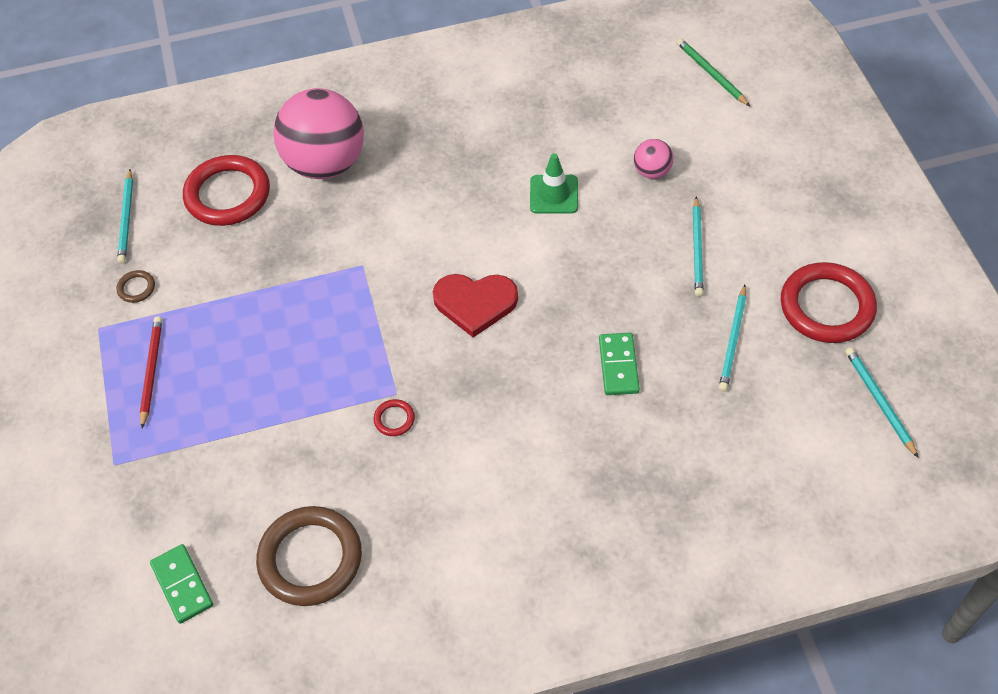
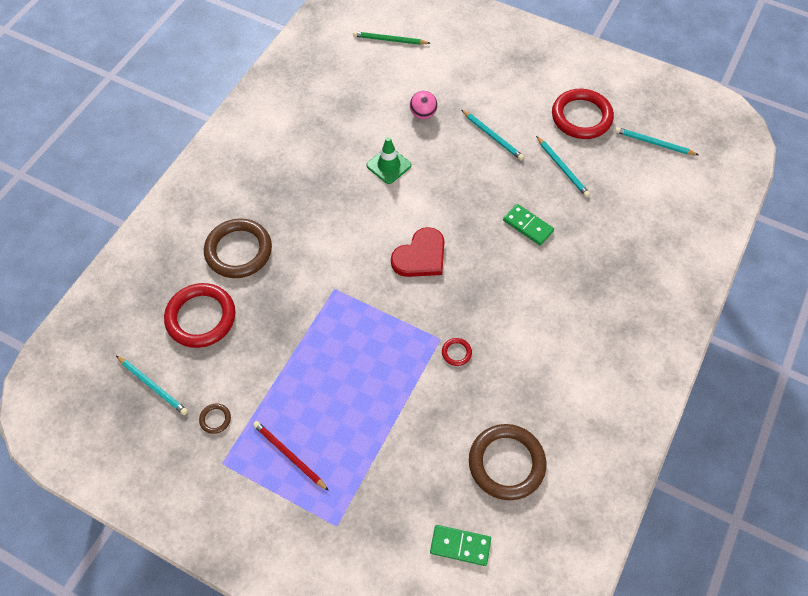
camera: 50 degrees left, 5 degrees up
(325, 163) = (238, 251): pink ball -> brown ring

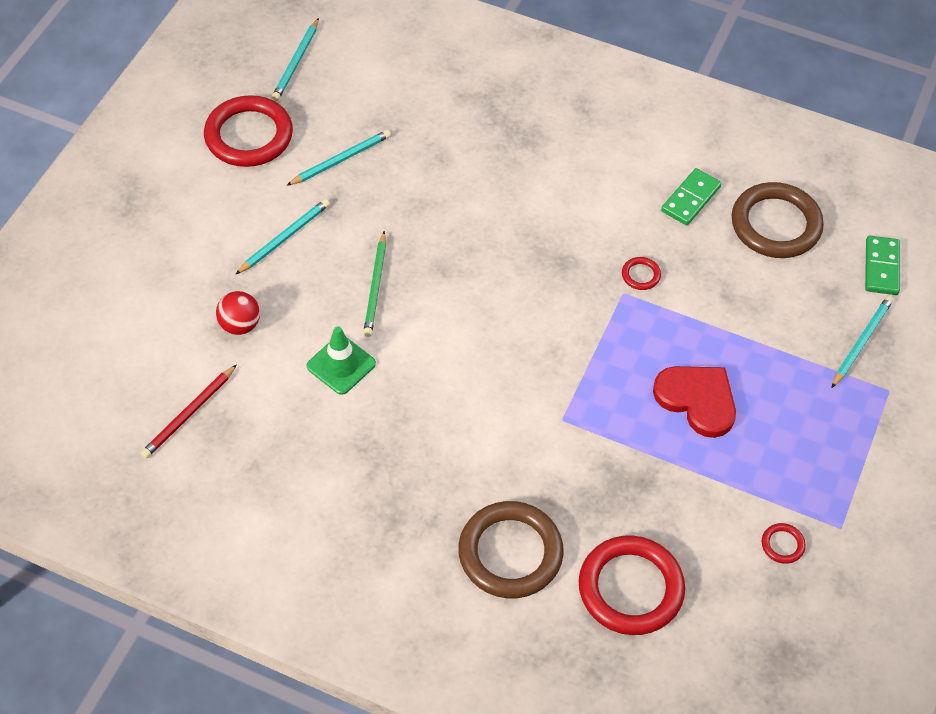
camera: 95 degrees left, 5 degrees down
(153, 386) = (749, 635): turquoise pencil -> turquoise pencil (861, 342)
(215, 419) = (782, 545): brown ring -> red ring
(289, 455) = (814, 450): red pencil -> red pencil (189, 414)
(389, 40) = (76, 377): green pencil -> green pencil (376, 287)
(420, 256) = (499, 319): red heart -> red heart (697, 400)
(423, 114) = (240, 325): pink ball -> red ball
(528, 226) = (440, 199): green domino -> green domino (691, 199)

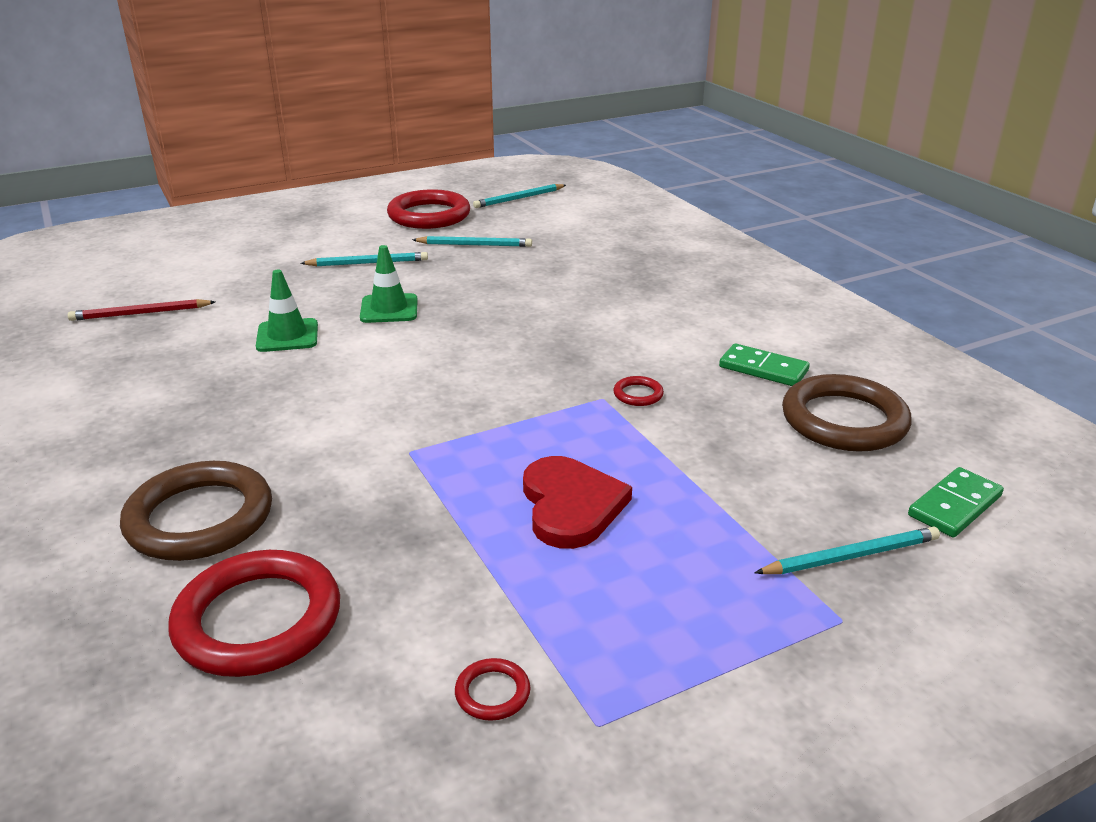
camera: 40 degrees right, 25 degrees down
(240, 325) = (259, 288): red ball -> none
(376, 287) = (389, 309): green pencil -> green traffic cone
(691, 199) = (763, 369): green domino -> green domino turned 45 degrees clockwise

